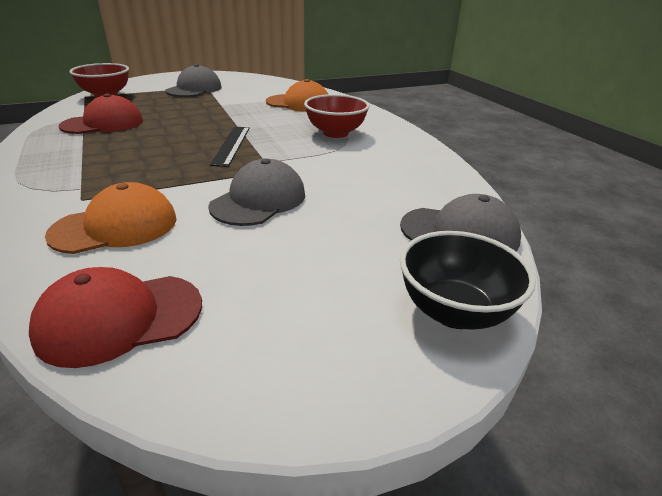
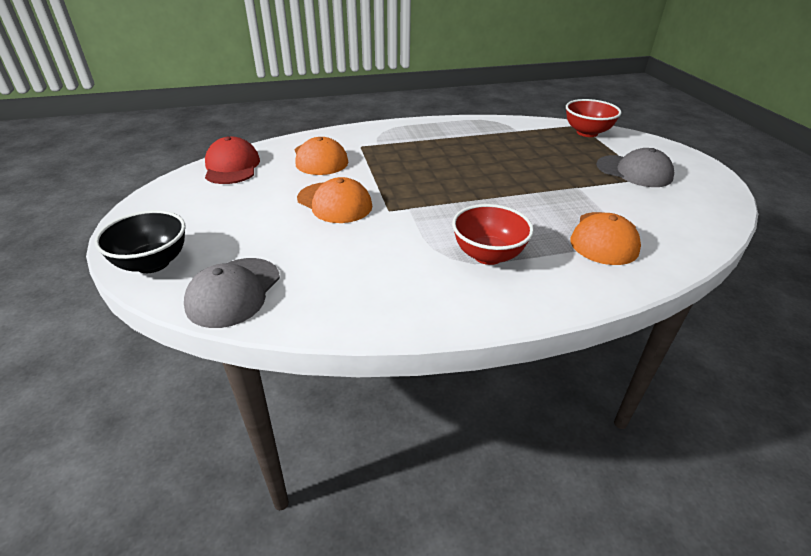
camera: 100 degrees right, 5 degrees up
(103, 123) = (503, 139): red cap -> none
(231, 145) = (451, 193): black ruler -> none
(259, 200) = (334, 203): grey cap -> orange cap

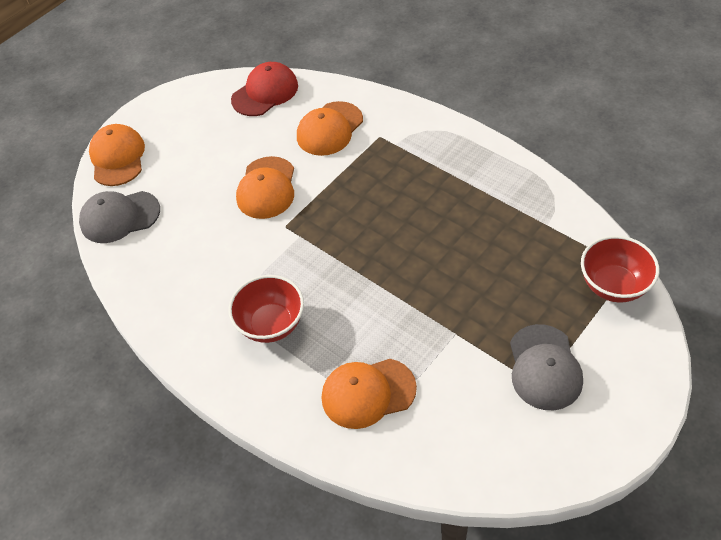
camera: 60 degrees right, 15 degrees up
(152, 263) = (117, 157): black bowl -> orange cap

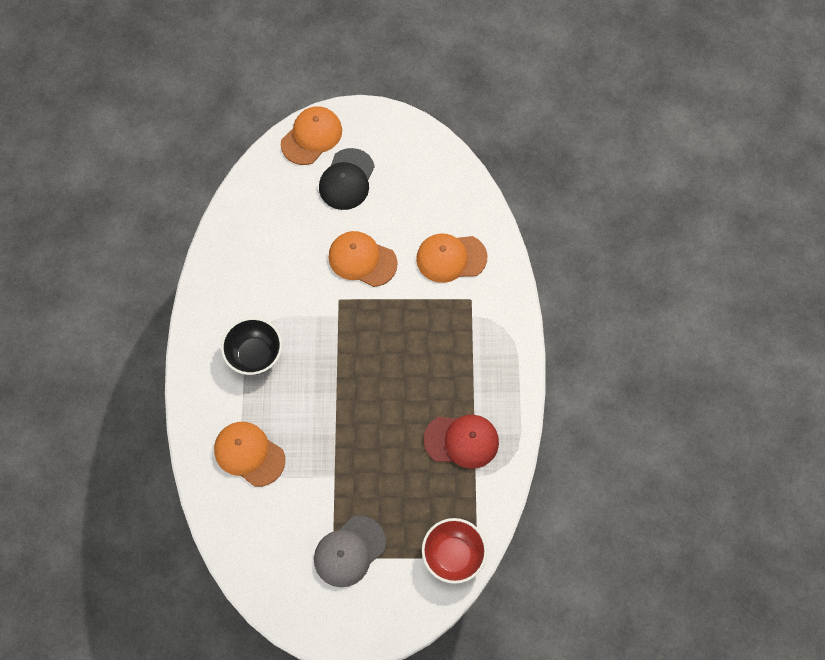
camera: 45 degrees right, 15 degrees up
(119, 217) = (264, 185): grey cap -> none
(183, 156) = (347, 179): none -> black cap
(265, 92) = (451, 183): red cap -> red cap (461, 441)
(266, 188) = (362, 260): orange cap -> orange cap turned 60 degrees clockwise
(271, 324) = (255, 355): red bowl -> black bowl

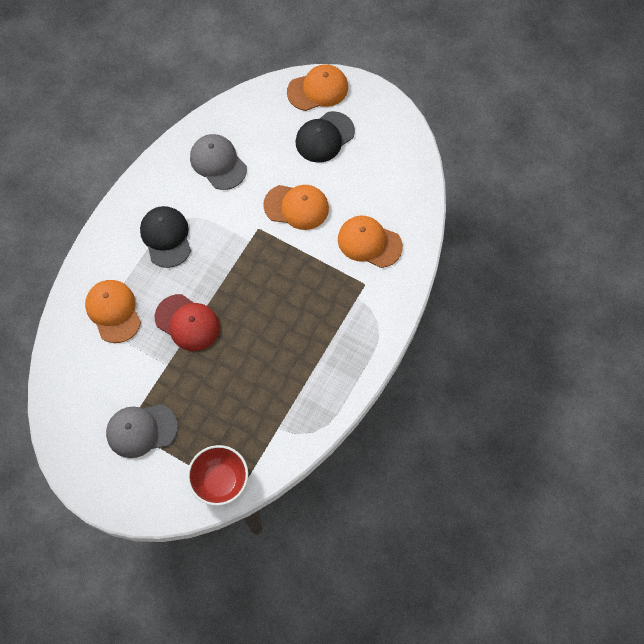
camera: 30 degrees right, 0 degrees up
(255, 355) = (166, 237): black bowl -> black cap
(260, 257) = (218, 163): none -> grey cap
(362, 260) = (296, 207): orange cap -> orange cap turned 135 degrees clockwise
(461, 441) = (285, 393): red cap -> red cap (187, 322)

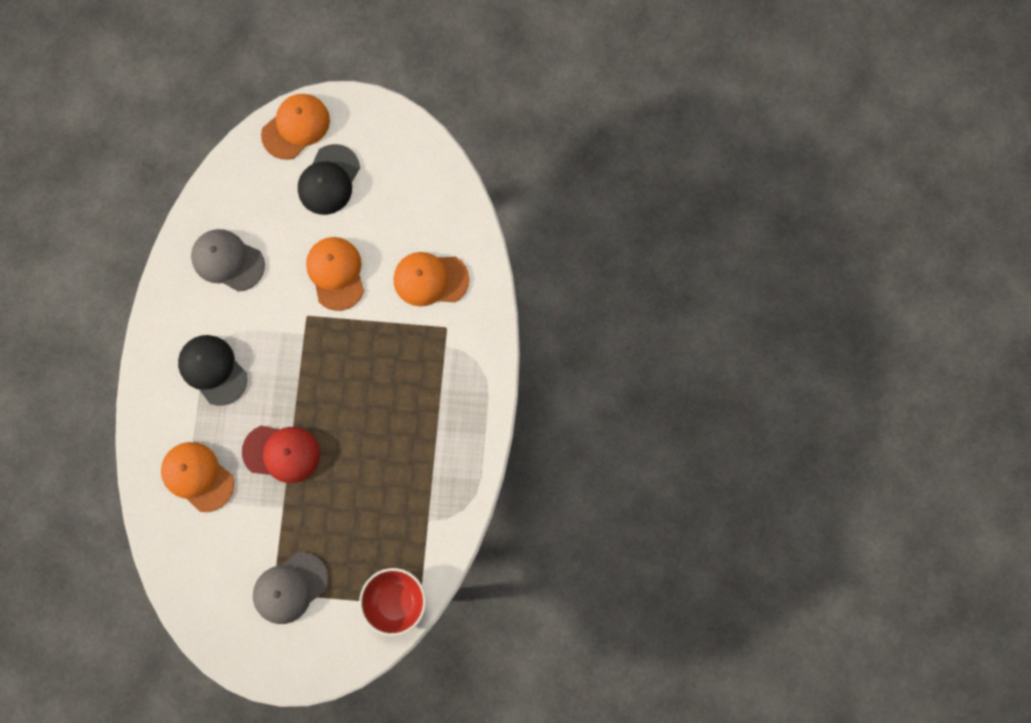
camera: 25 degrees left, 10 degrees up
(296, 207) = (336, 273): orange cap -> orange cap turned 90 degrees counterclockwise

